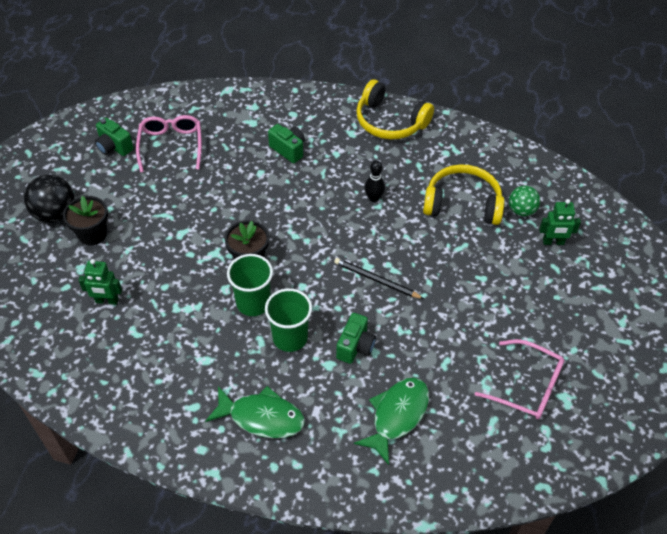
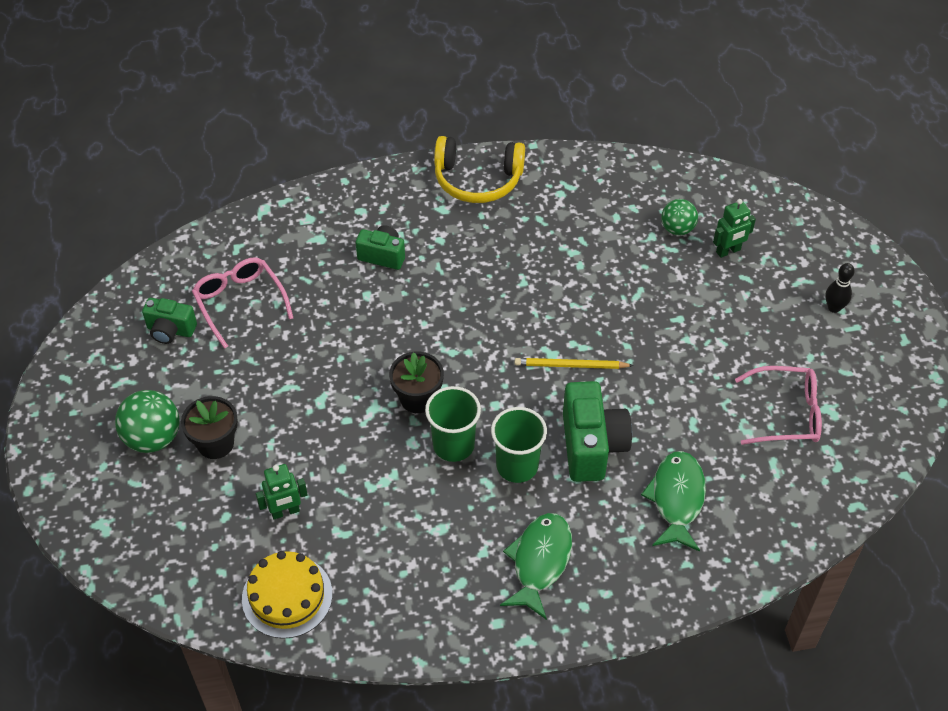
camera: 25 degrees left, 0 degrees up
(55, 214) = (153, 438): black ball -> green ball
(68, 361) = (287, 596): none -> yellow cake
(261, 417) = (539, 562): green fish -> green fish turned 60 degrees counterclockwise
(355, 346) = (592, 446): green camera -> green camera, size x1.68
(374, 198) = (513, 275): black bowling pin -> black bowling pin (834, 307)
(376, 280) = (570, 365): black pencil -> yellow pencil
(462, 203) = (612, 245): yellow headphones -> none

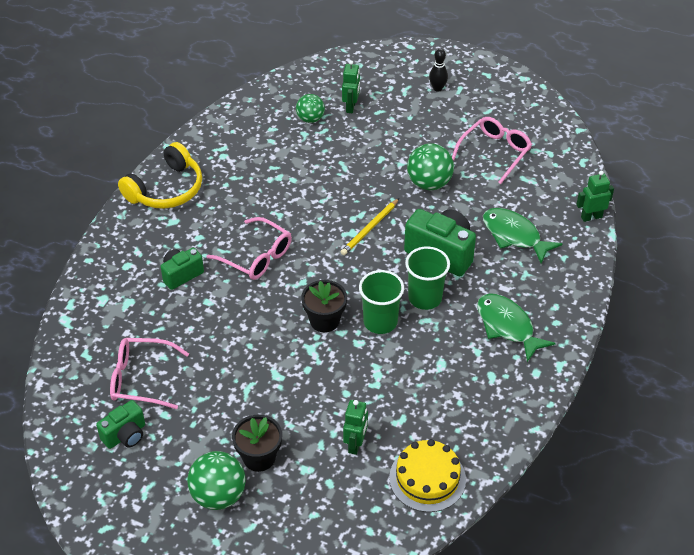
camera: 55 degrees left, 5 degrees down
(453, 298) = (257, 257): none -> pink glasses
(682, 380) = (429, 183): none -> green ball
(774, 559) = (591, 217): none -> green robot

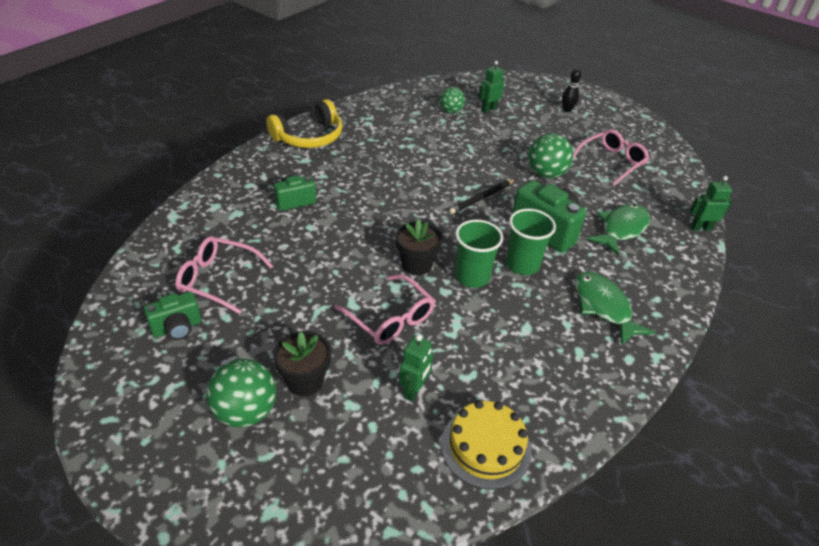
camera: 10 degrees right, 5 degrees down
(257, 257) = (369, 200): pink glasses -> pink glasses (390, 318)
(351, 107) = (488, 109): green robot -> green robot turned 150 degrees counterclockwise
(370, 228) = (482, 198): yellow pencil -> black pencil
(514, 235) = (621, 229): green fish -> green fish turned 75 degrees clockwise

